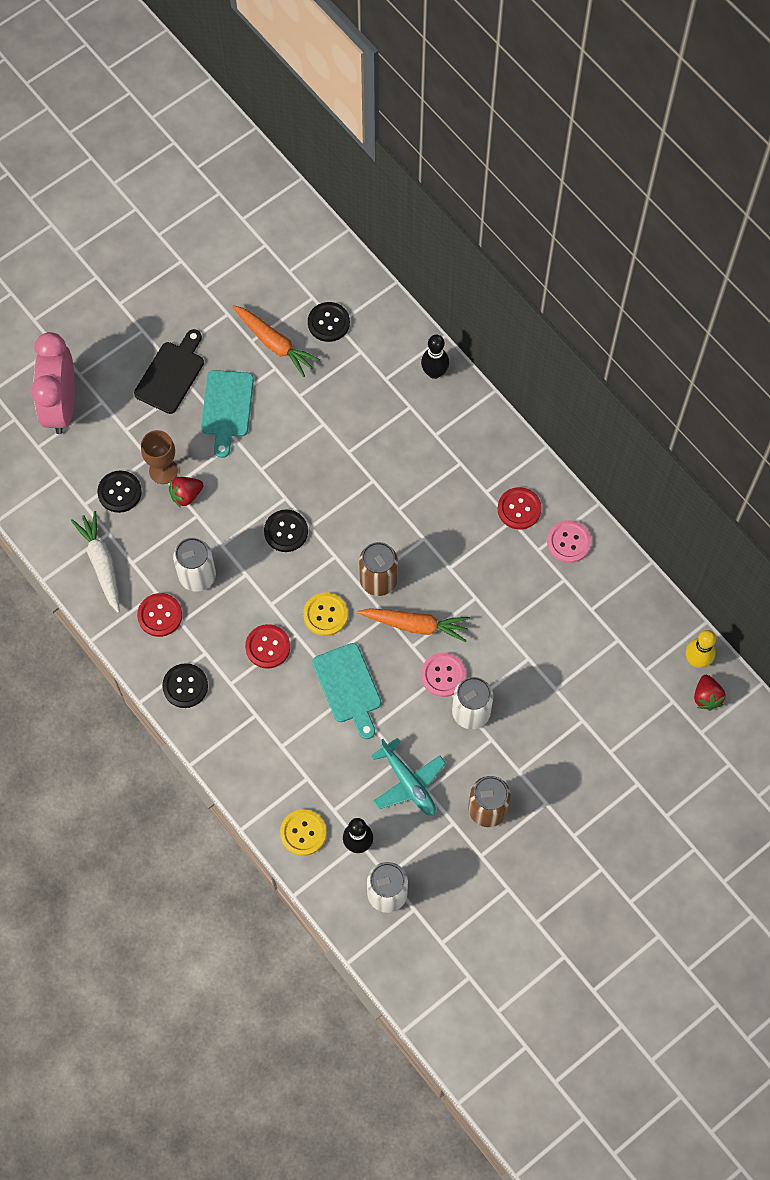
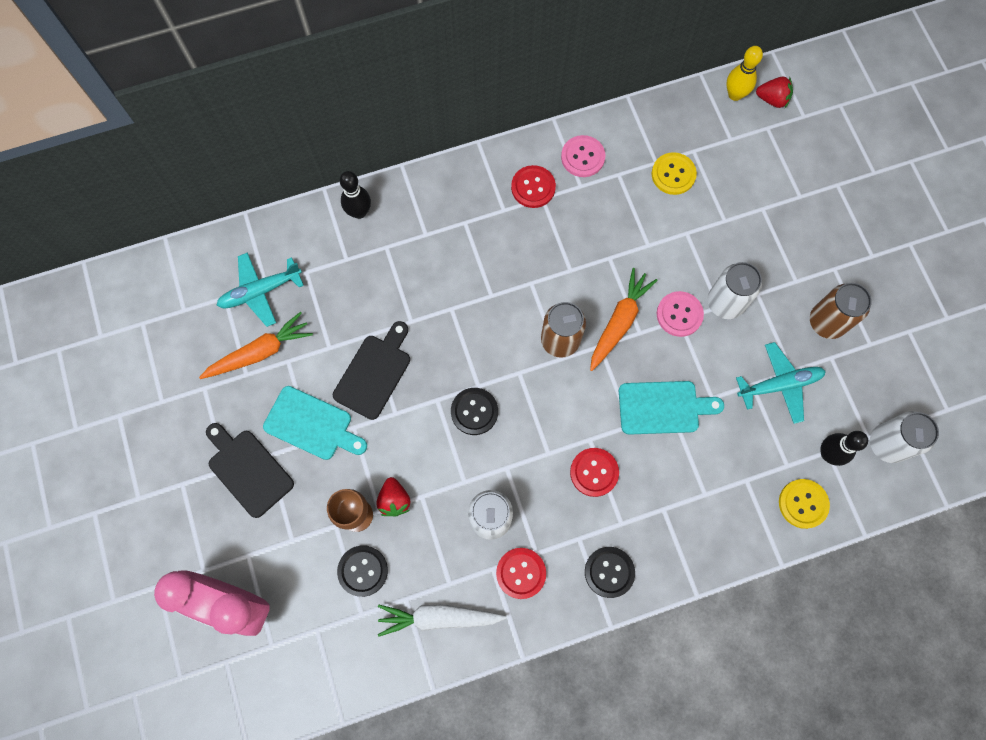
camera: 70 degrees left, 5 degrees up
(290, 439) = (374, 373): none -> black cutting board
(325, 615) = (579, 403): yellow button -> yellow button (673, 174)
(328, 323) = (260, 291): black button -> turquoise plane

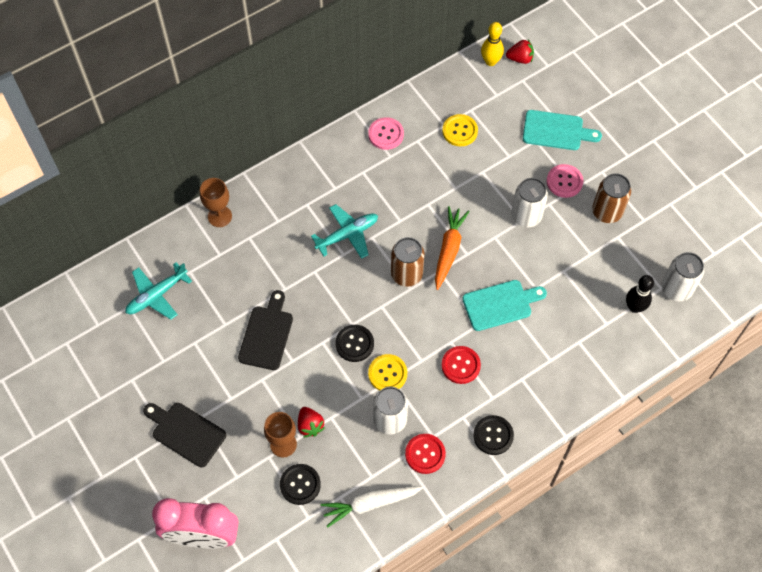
camera: 15 degrees left, 10 degrees down
(260, 352) = (169, 341): orange carrot -> none
(312, 425) = (228, 386): turquoise cutting board -> turquoise cutting board (556, 131)
(359, 212) = (220, 216): black bowling pin -> brown goblet
(533, 187) = (353, 166): red button -> none
(679, 314) = (493, 233): pink button -> pink button (564, 181)
(779, 384) = (584, 266): turquoise plane -> turquoise plane (347, 234)
(803, 504) = (626, 348): yellow button -> yellow button (387, 373)

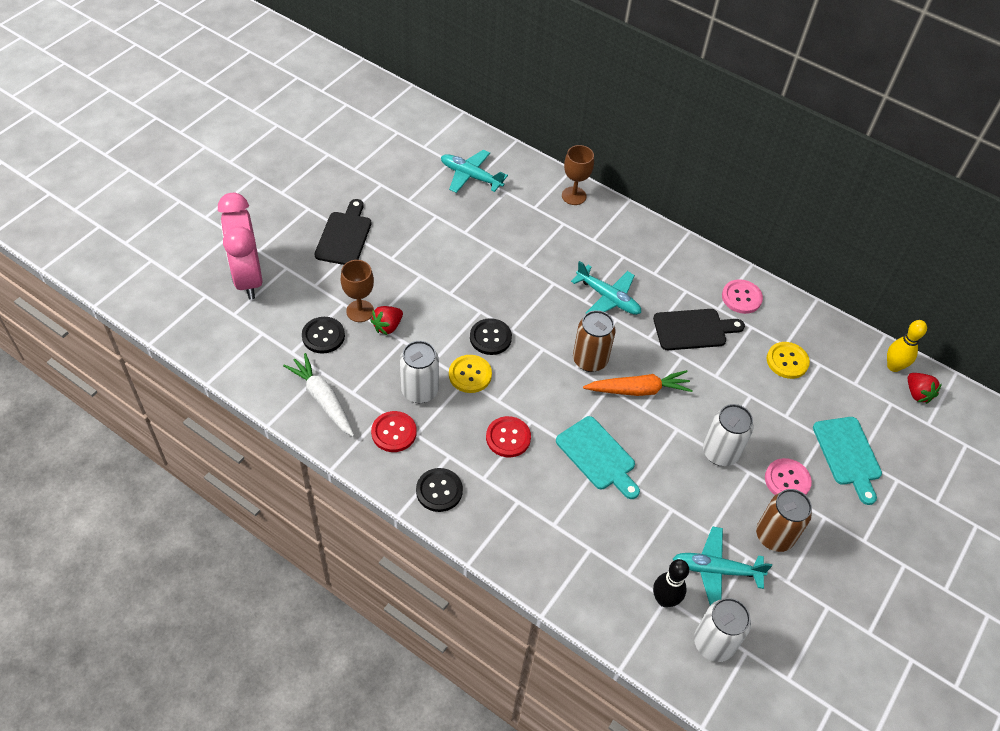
camera: 65 degrees right, 10 degrees down
(267, 334) = (468, 266): black cutting board -> black cutting board (693, 330)
(621, 263) = (716, 570): none -> turquoise plane

